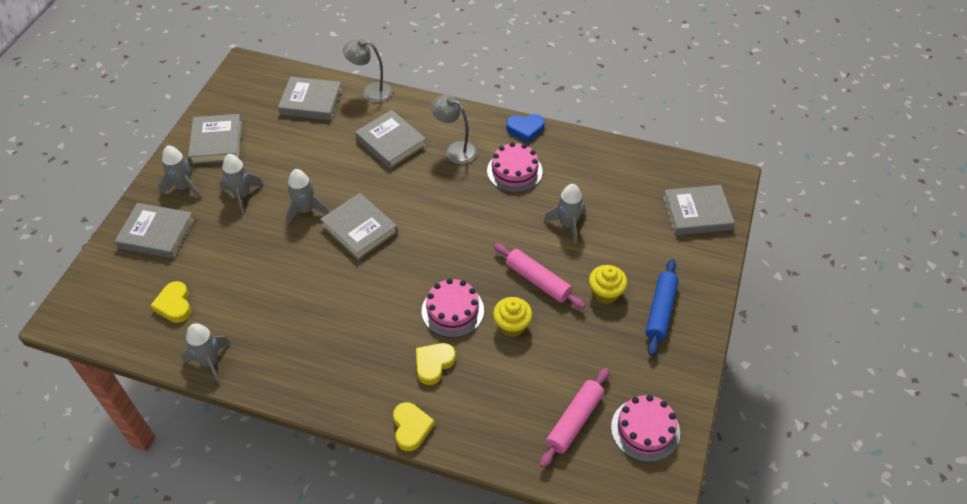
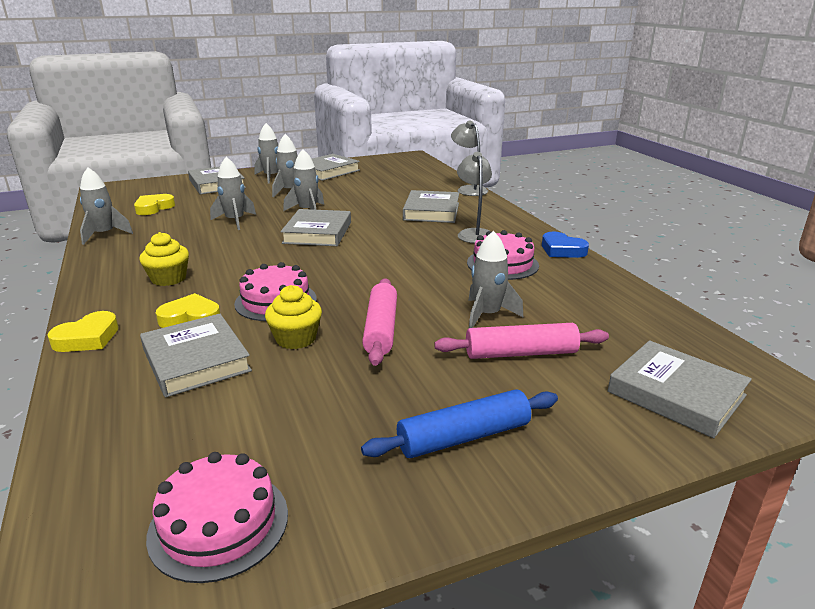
camera: 50 degrees right, 25 degrees down
(276, 265) = (235, 221): none -> grey rocket
(311, 102) = (418, 179): grey book -> grey book (196, 360)
(574, 421) = (182, 444): pink rolling pin -> pink rolling pin (520, 353)
(605, 292) = (429, 379): yellow cupcake -> yellow cupcake (169, 279)

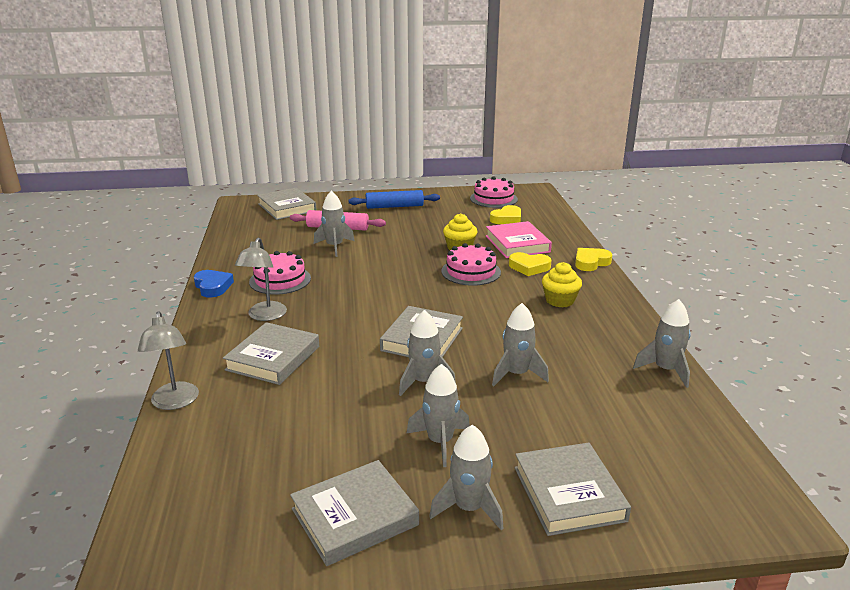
camera: 165 degrees left, 0 degrees up
(153, 208) = (641, 424): yellow heart -> yellow heart (507, 219)
(196, 360) = (517, 244): grey book -> pink book
(381, 329) = (406, 247): pink rolling pin -> none

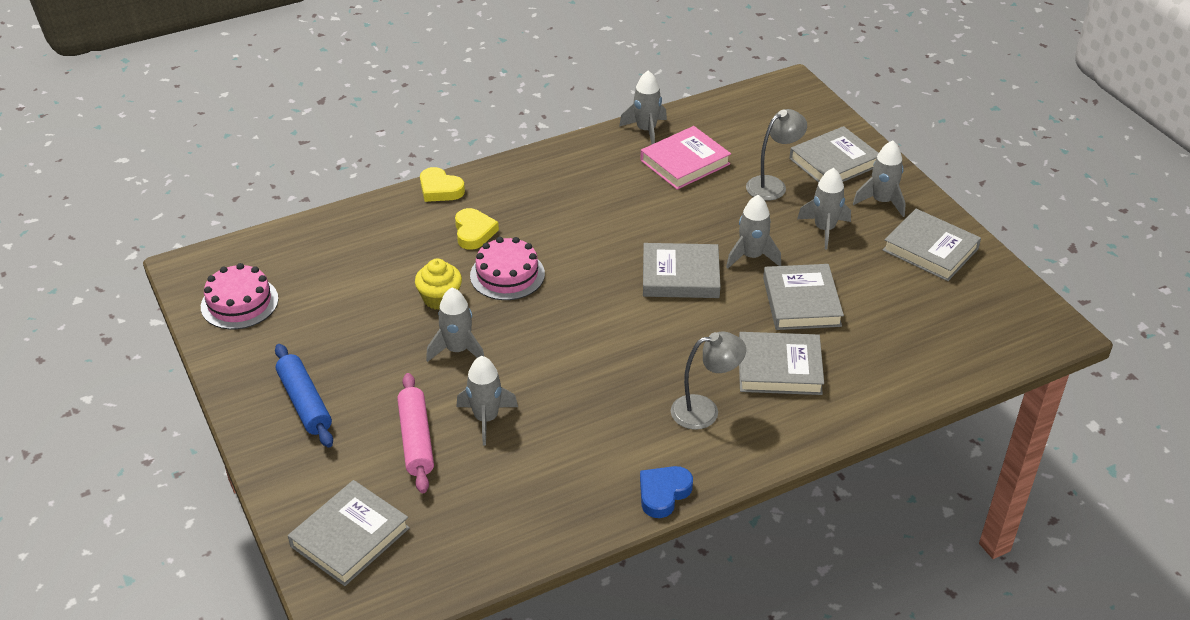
camera: 110 degrees left, 15 degrees up
(175, 402) = (891, 405): grey lamp -> grey lamp (772, 185)
(280, 280) = (611, 434): pink cake -> none
(341, 393) = (801, 302): none -> grey book
(507, 219) = (321, 275): yellow heart -> none
(517, 244) = (408, 252): pink book -> pink book (685, 162)
(517, 374) = (704, 206): grey rocket -> grey rocket (457, 350)
(560, 300) = (548, 200): yellow cupcake -> none

